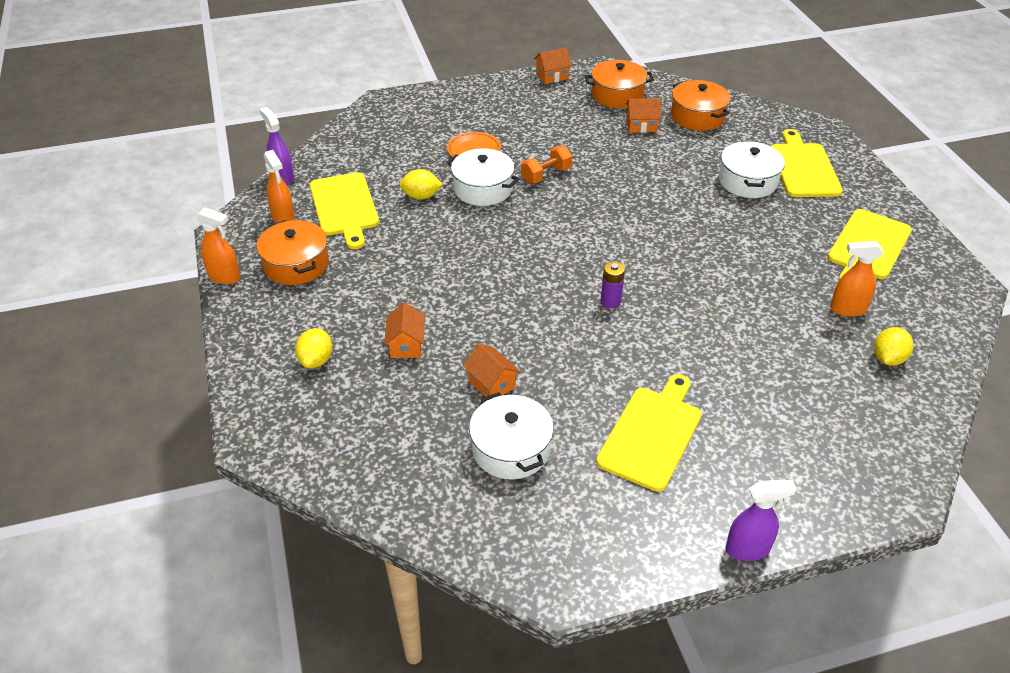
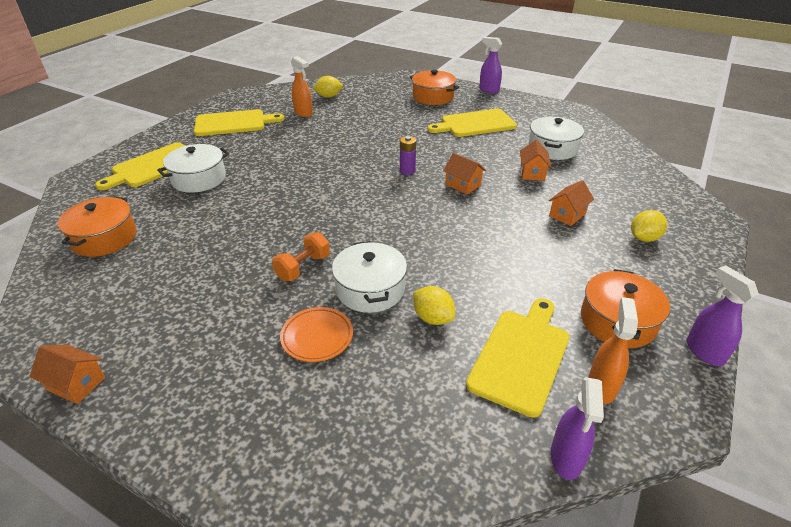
camera: 135 degrees left, 5 degrees down
(225, 277) = (704, 351): orange spray bottle -> purple spray bottle
(546, 175) = (303, 267): orange dumbbell -> orange dumbbell turned 60 degrees counterclockwise
(617, 95) = (93, 305): orange pot -> orange pot (433, 97)
(641, 125) = (153, 259): orange house -> orange house (463, 185)

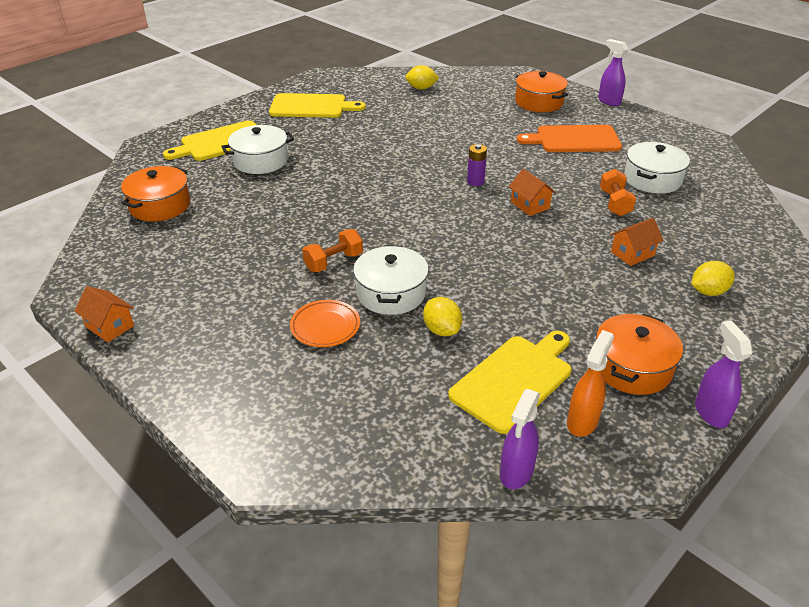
camera: 15 degrees right, 0 degrees up
(303, 113) = (388, 104): orange spray bottle -> none
(475, 124) = (574, 139): yellow cutting board -> orange cutting board
(532, 173) = (614, 203): orange house -> orange dumbbell

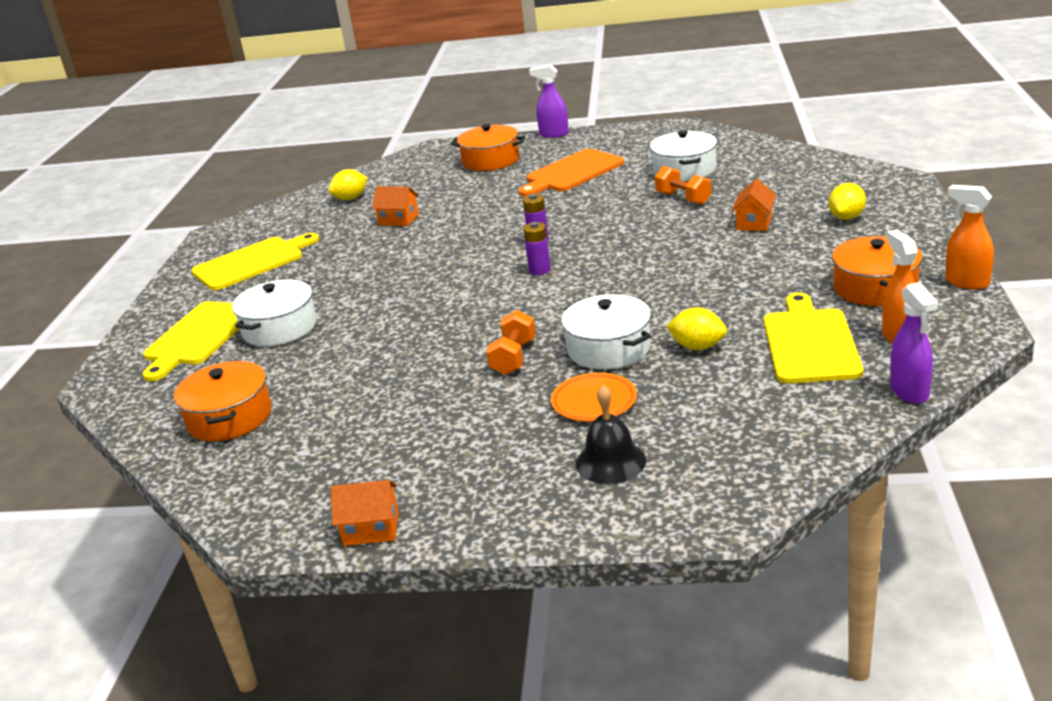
camera: 35 degrees left, 10 degrees down
(269, 377) = (610, 462): none -> black bell
(442, 206) = (539, 270): none -> purple battery
(530, 205) = (616, 232): orange house -> orange house (399, 220)
(711, 412) = (966, 282): purple spray bottle -> orange spray bottle

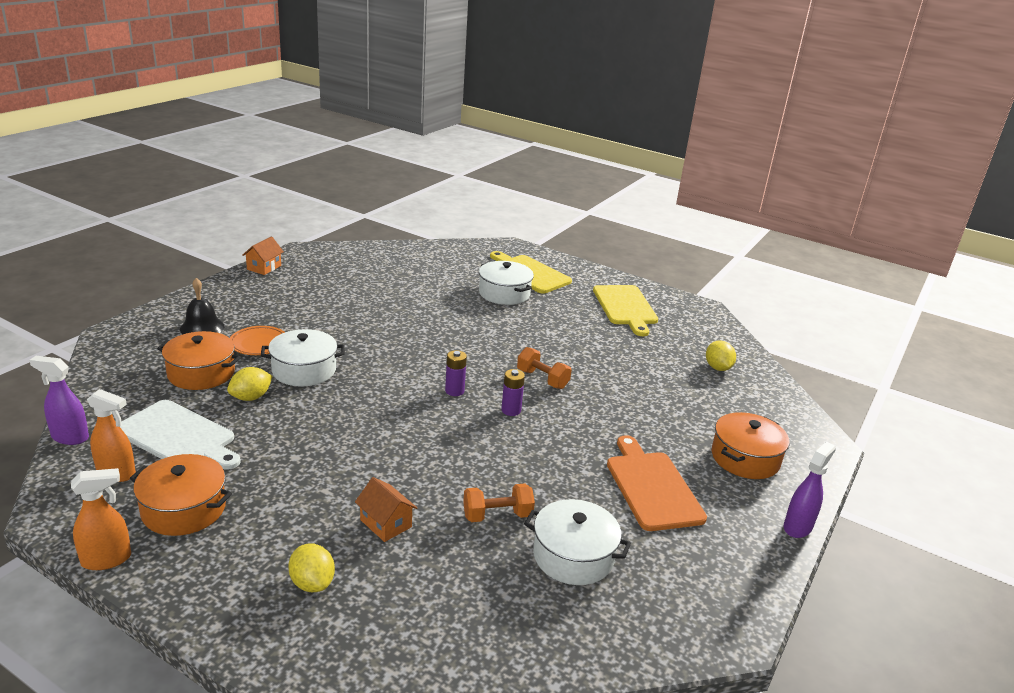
camera: 110 degrees right, 0 degrees up
(230, 417) = (417, 263): orange pot -> orange pot (201, 373)
(399, 220) = (638, 372): orange house -> none
(513, 358) = (348, 340): orange dumbbell -> orange dumbbell (542, 379)
(810, 343) = (178, 436): yellow cutting board -> white cutting board

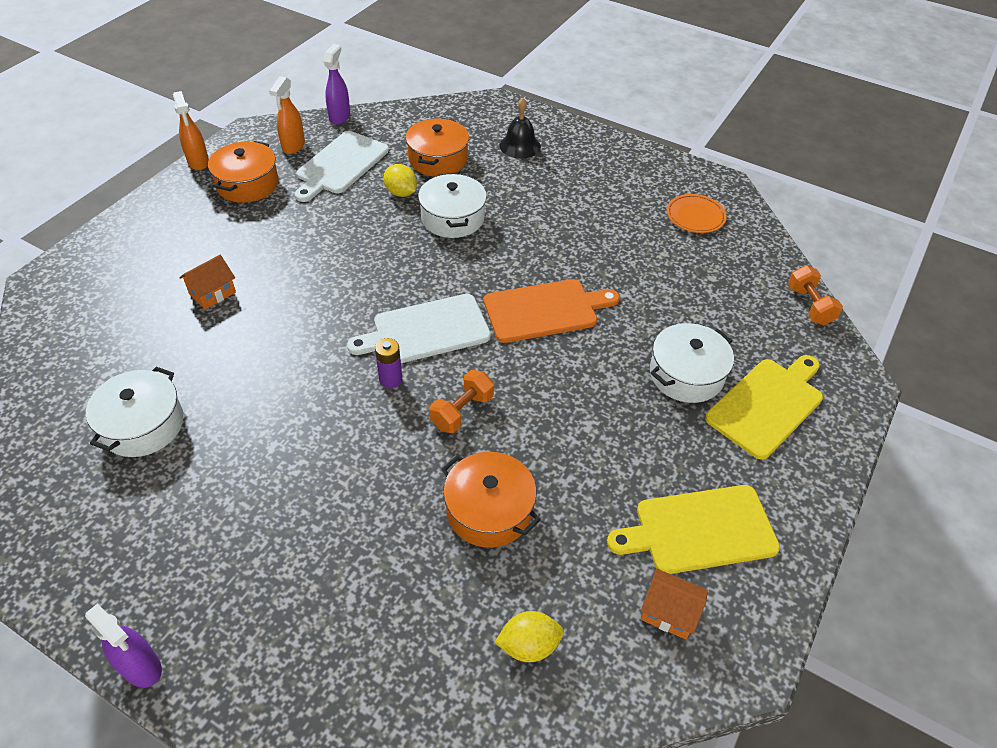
camera: 90 degrees right, 20 degrees up
(259, 344) = (497, 183): orange plate -> orange plate (695, 216)
(264, 267) = (664, 163): orange house -> orange house (669, 612)
(312, 583) = (151, 259): yellow lemon -> none
(454, 391) = (426, 330): purple battery -> white cutting board
(497, 515) = (211, 368): orange dumbbell -> orange dumbbell (809, 306)
(652, 487) = (238, 508): orange cutting board -> orange cutting board (545, 310)
(745, 458) = (288, 633): orange pot -> orange pot (489, 510)

